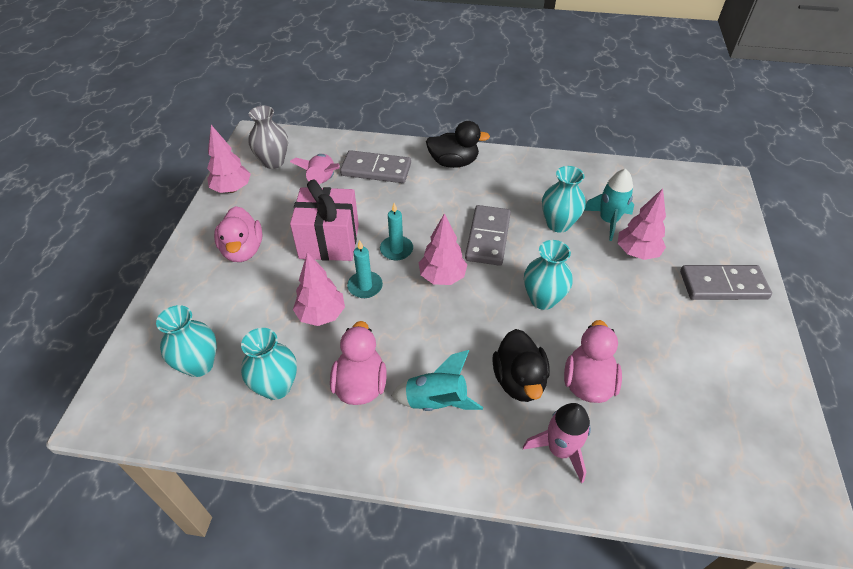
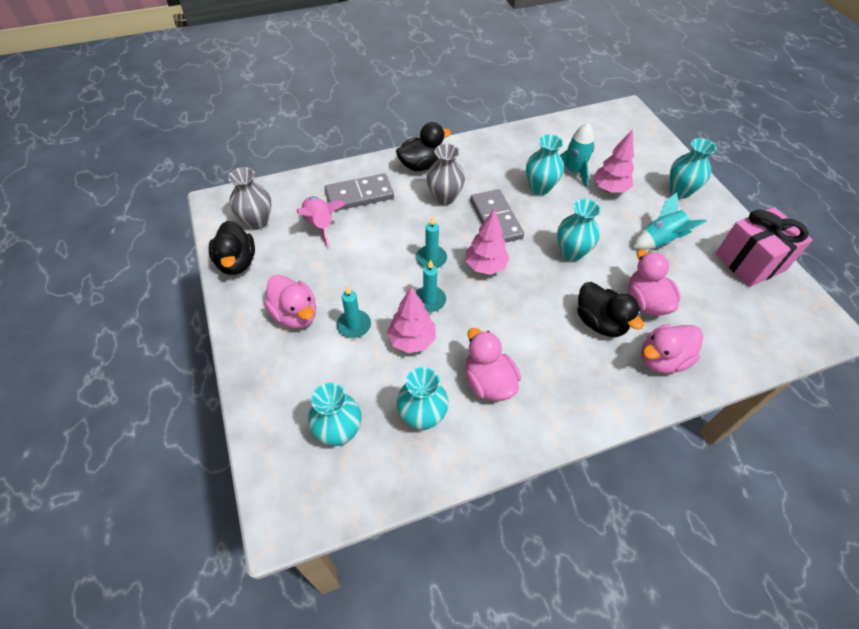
camera: 30 degrees left, 5 degrees up
(232, 189) = (237, 262): pink tree -> black duck
(282, 280) = (354, 325): none -> turquoise candle
(329, 241) = (368, 274): pink gift -> pink gift (750, 262)
(436, 401) = (554, 367): turquoise rocket -> turquoise rocket (659, 240)
(452, 199) = (444, 197): none -> grey vase
(560, 450) = (662, 359): pink rocket -> pink duck
(723, 285) = (680, 191): grey domino -> turquoise vase

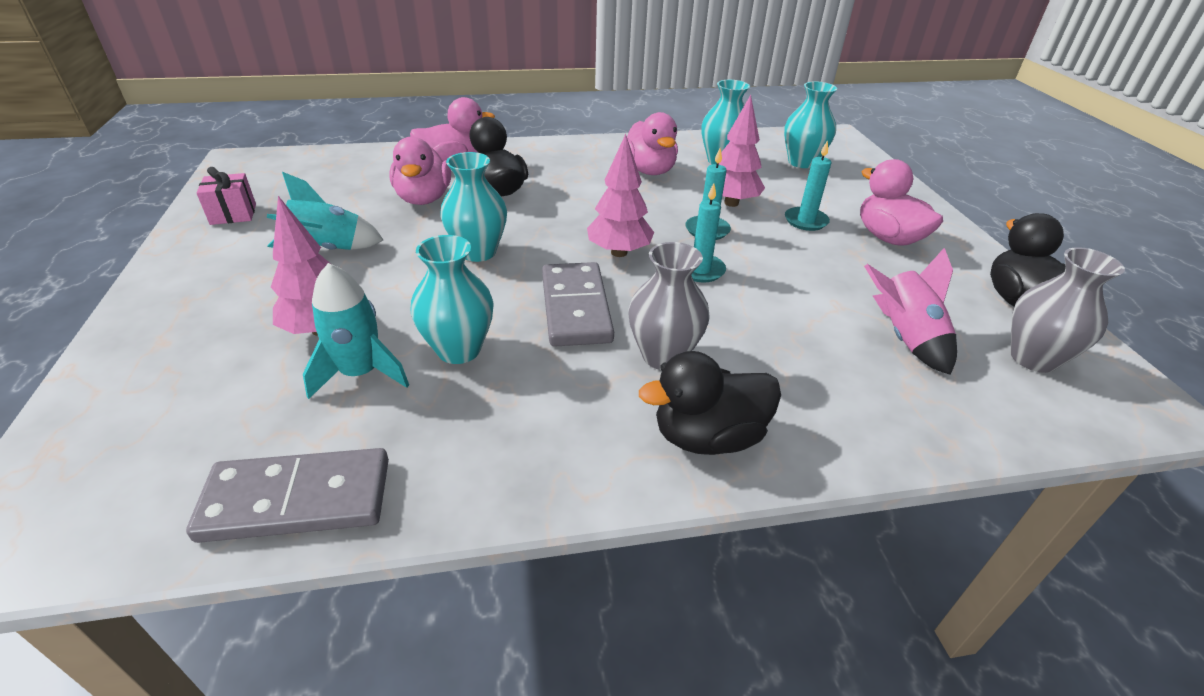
camera: 170 degrees left, 15 degrees down
(359, 195) = (844, 384): grey domino -> grey domino (297, 500)
(680, 191) = (193, 309): turquoise vase -> none
(750, 262) = (233, 214): pink gift -> pink gift, size x0.52

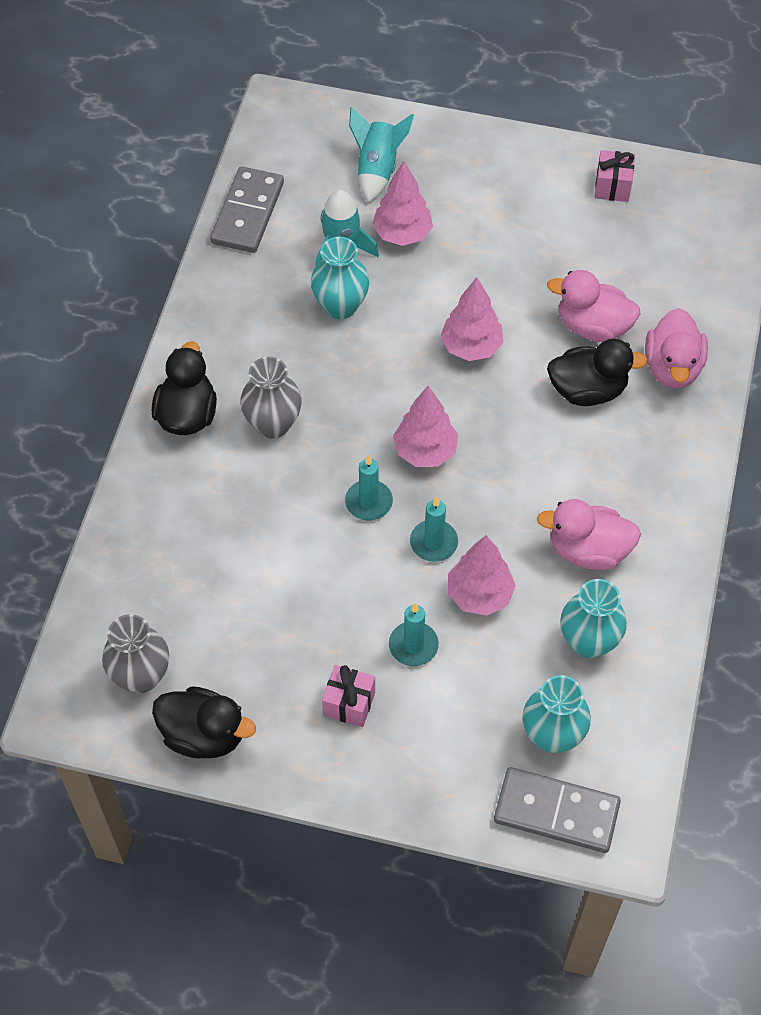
camera: 115 degrees right, 20 degrees up
(327, 249) = (520, 246): turquoise rocket -> turquoise rocket (377, 169)
(478, 252) = (471, 347): turquoise vase -> pink tree
(575, 308) = (357, 390): grey domino -> grey domino (556, 812)
(888, 238) = (349, 703): pink duck -> pink gift
(904, 338) = (209, 600): pink rocket -> none

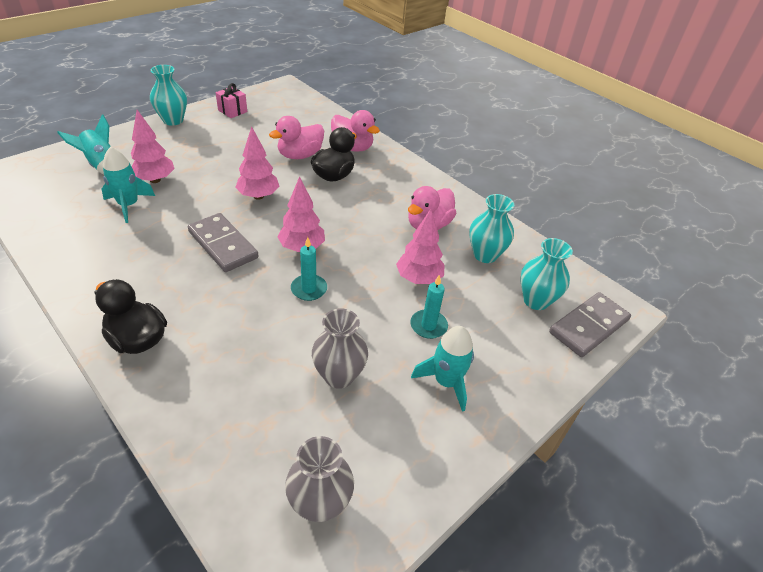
camera: 60 degrees left, 15 degrees down
(204, 735) = (407, 488): black duck -> none
(247, 213) = (41, 226): grey domino -> grey domino (223, 245)
(273, 424) = (202, 300): grey vase -> grey vase (339, 376)
(340, 306) = (163, 226): turquoise vase -> turquoise vase (173, 120)
(349, 703) = (446, 382): pink gift -> turquoise rocket
(433, 542) = (366, 277): turquoise candle -> none

